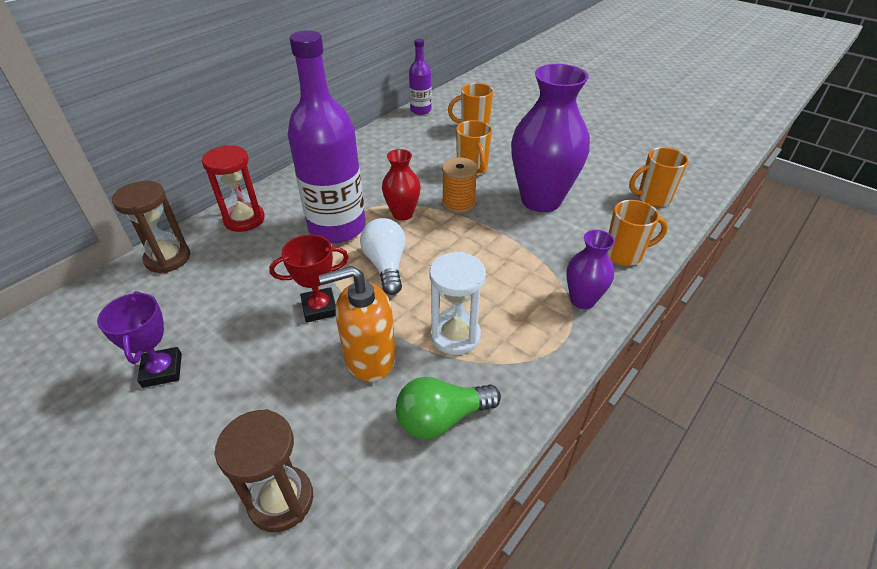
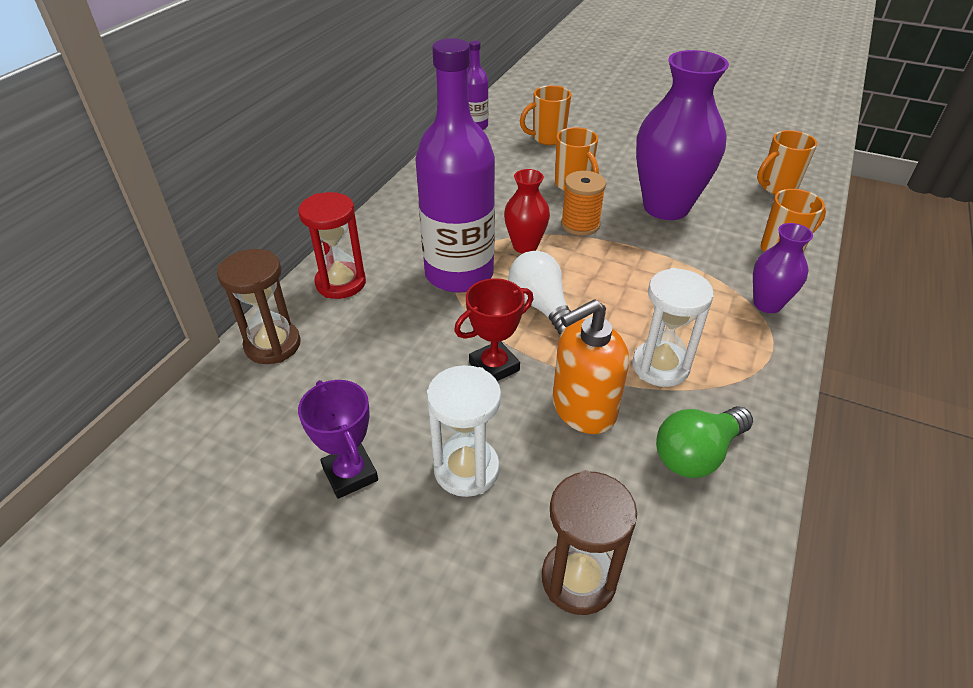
camera: 15 degrees left, 0 degrees up
(249, 387) = (466, 469): none -> white hourglass

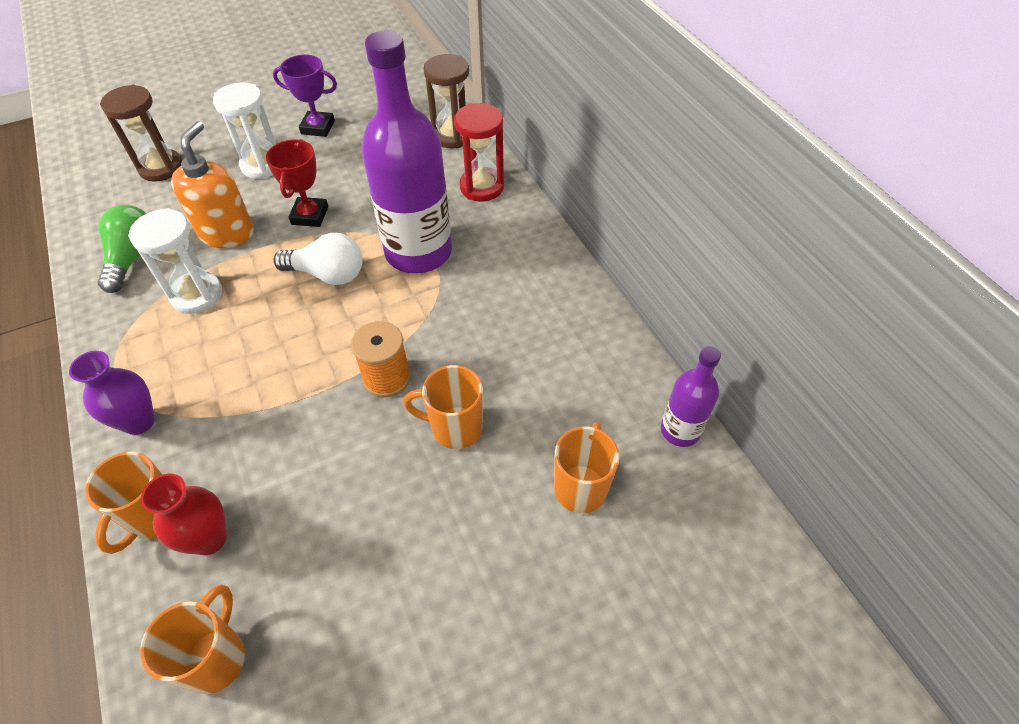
camera: 130 degrees right, 10 degrees up
(525, 246) = (404, 314): red vase -> red vase (209, 539)
(666, 207) = (327, 480): purple vase -> none

